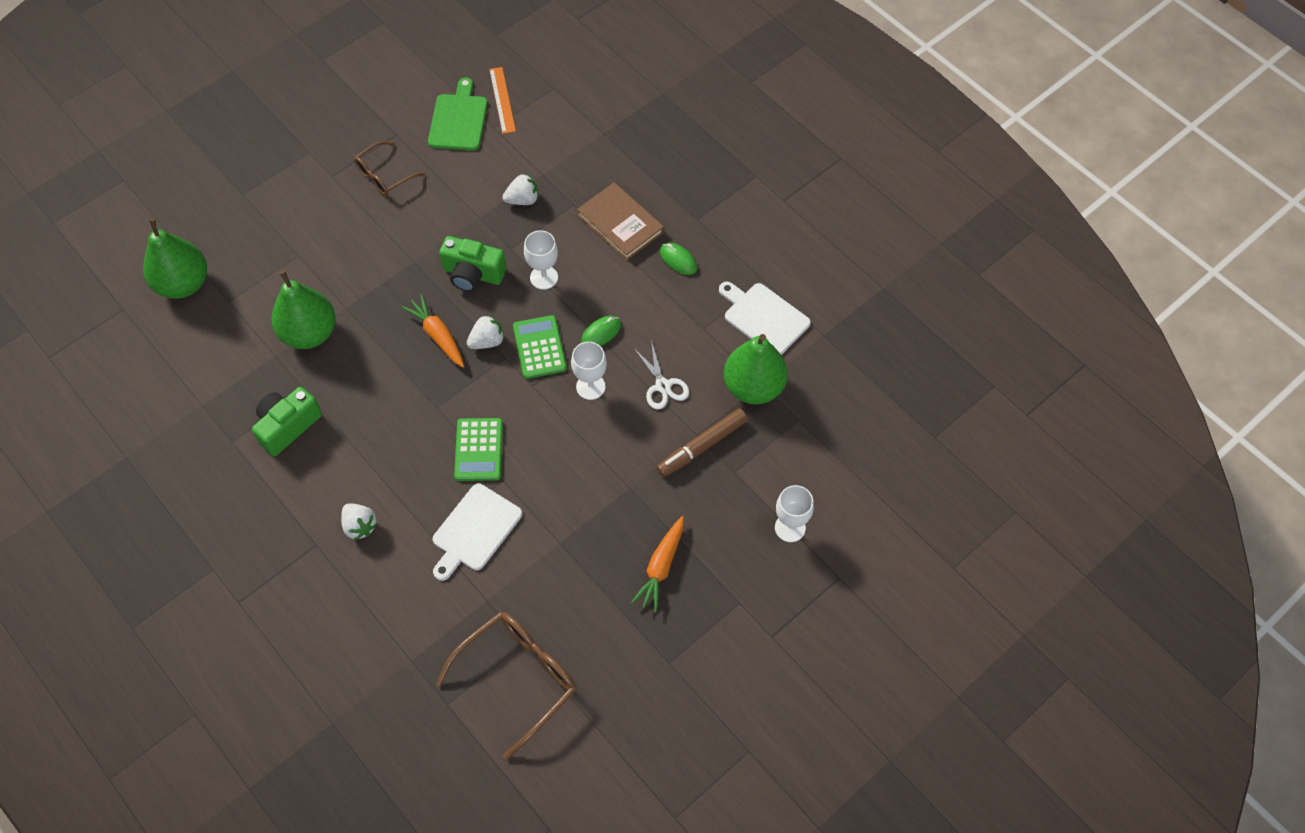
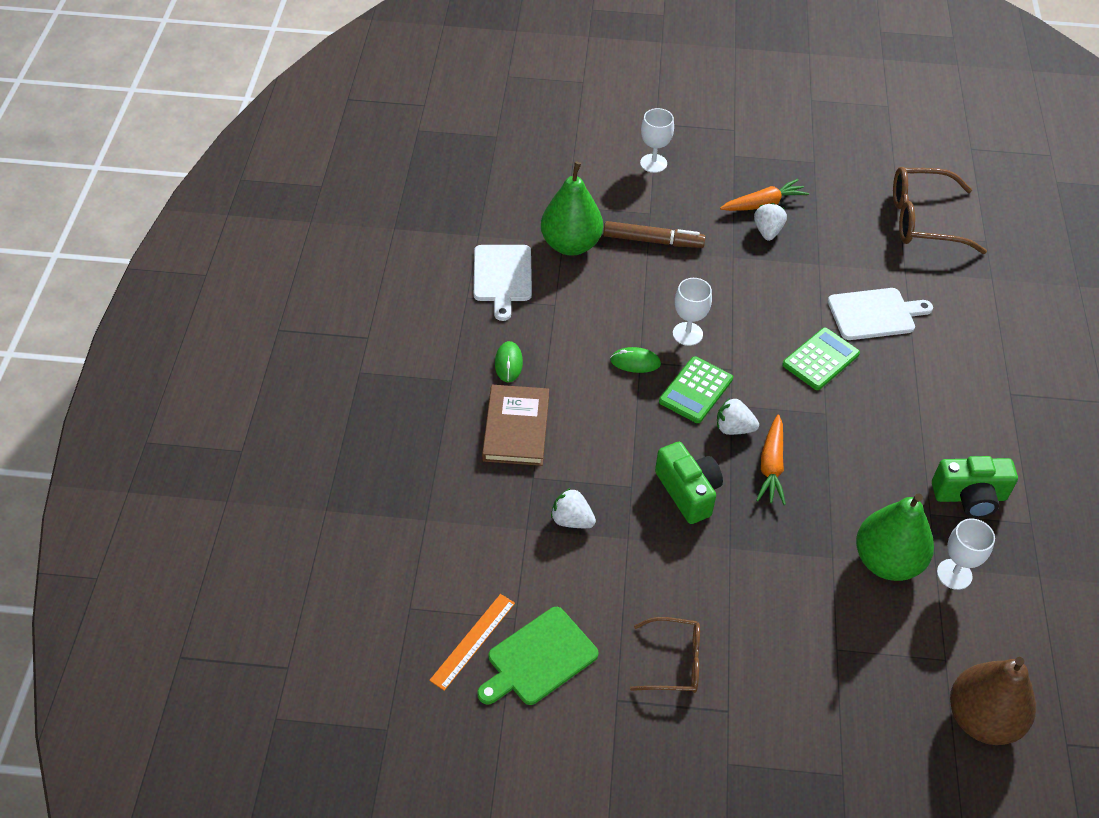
camera: 135 degrees left, 10 degrees down
(183, 284) = (982, 719): green pear -> brown pear
(360, 526) = (964, 380): white strawberry -> white strawberry (767, 231)
(544, 277) = (631, 439): white goblet -> white goblet (954, 574)
(663, 386) = (633, 294): white scissors -> none

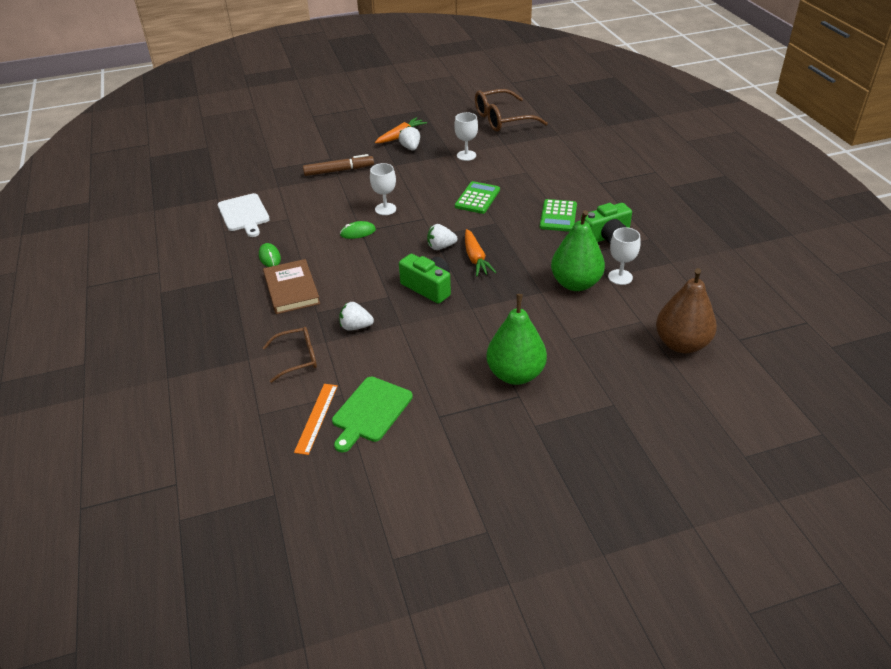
camera: 20 degrees left, 10 degrees down
(571, 245) = (284, 186): green pear -> green pear (515, 374)
(653, 163) = (320, 134): white goblet -> white goblet (466, 155)
(675, 662) = (468, 381): brown glasses -> brown glasses (297, 358)
(696, 390) = (406, 235): green calculator -> green calculator (558, 216)
(875, 314) = (498, 168): white cutting board -> none

